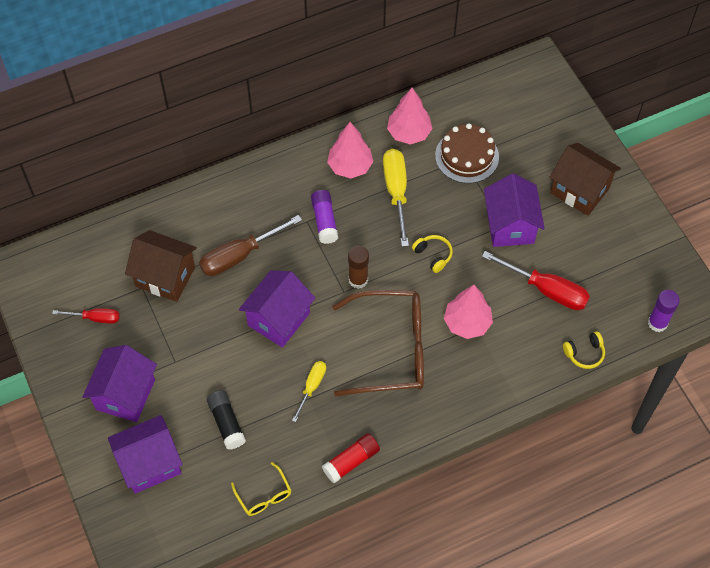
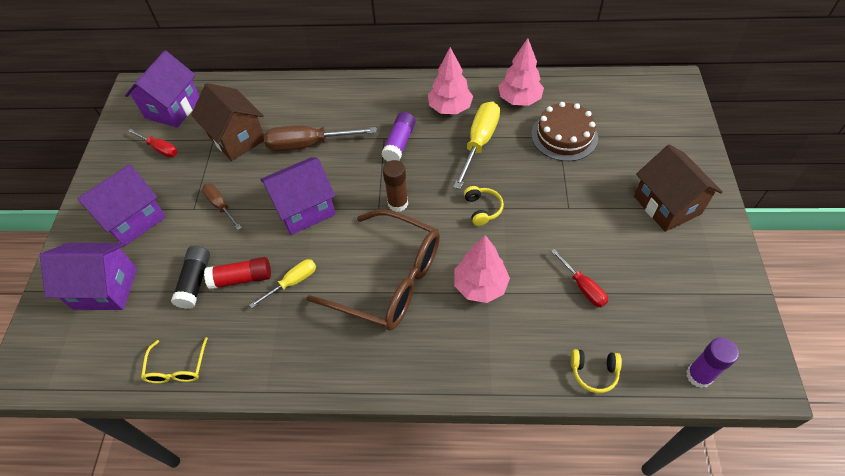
camera: 30 degrees right, 5 degrees down
(198, 348) = (220, 206): none -> brown screwdriver
(351, 461) = (280, 374): red glue stick -> red glue stick (241, 278)
(510, 226) = (575, 211): purple house -> purple house (173, 108)
(546, 290) = (583, 287): red screwdriver -> red screwdriver, size x0.58

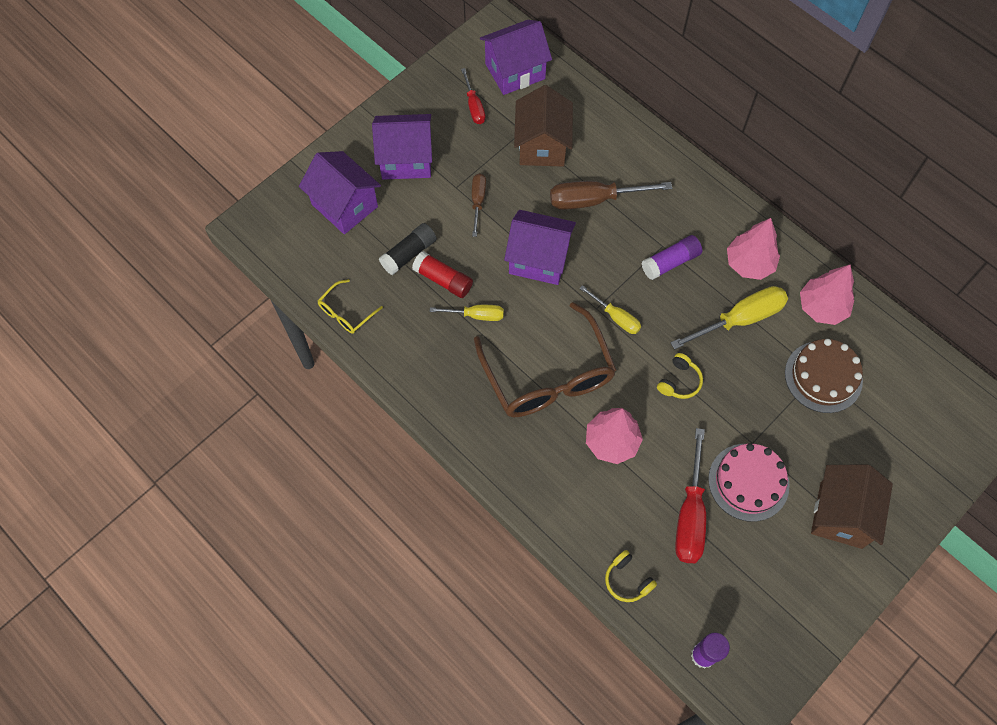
camera: 40 degrees right, 10 degrees up
(308, 144) = (594, 200): brown screwdriver -> brown screwdriver turned 45 degrees counterclockwise
(398, 203) = (616, 317): brown glue stick -> yellow screwdriver
(583, 287) = (690, 514): red screwdriver -> red screwdriver, size x1.73
(593, 233) = (748, 482): none -> pink cake

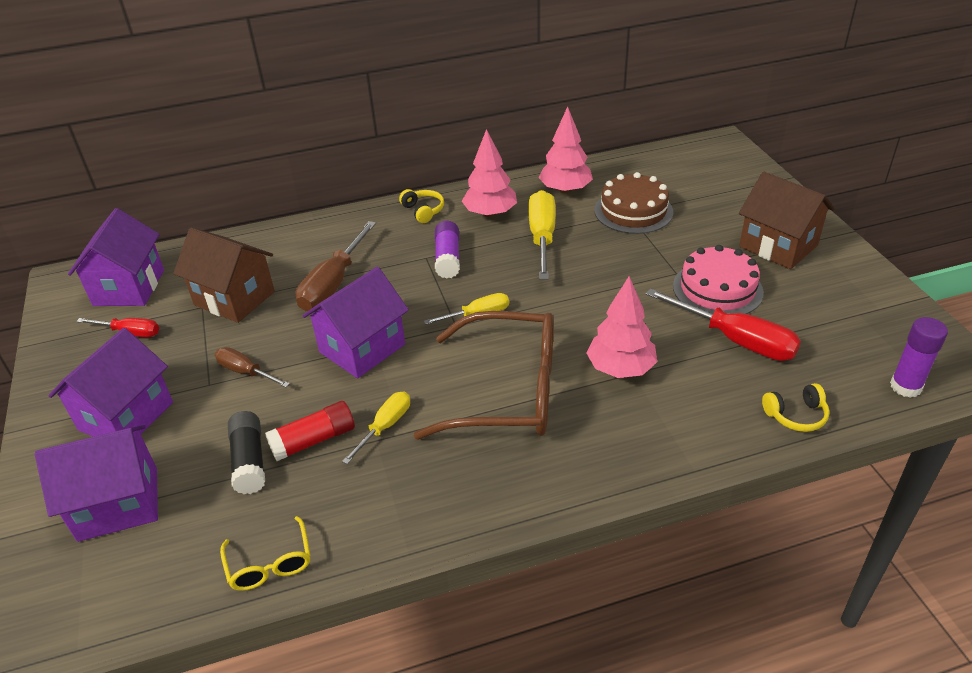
camera: 60 degrees left, 25 degrees down
(679, 381) = (581, 296): yellow headphones -> yellow headphones (423, 211)

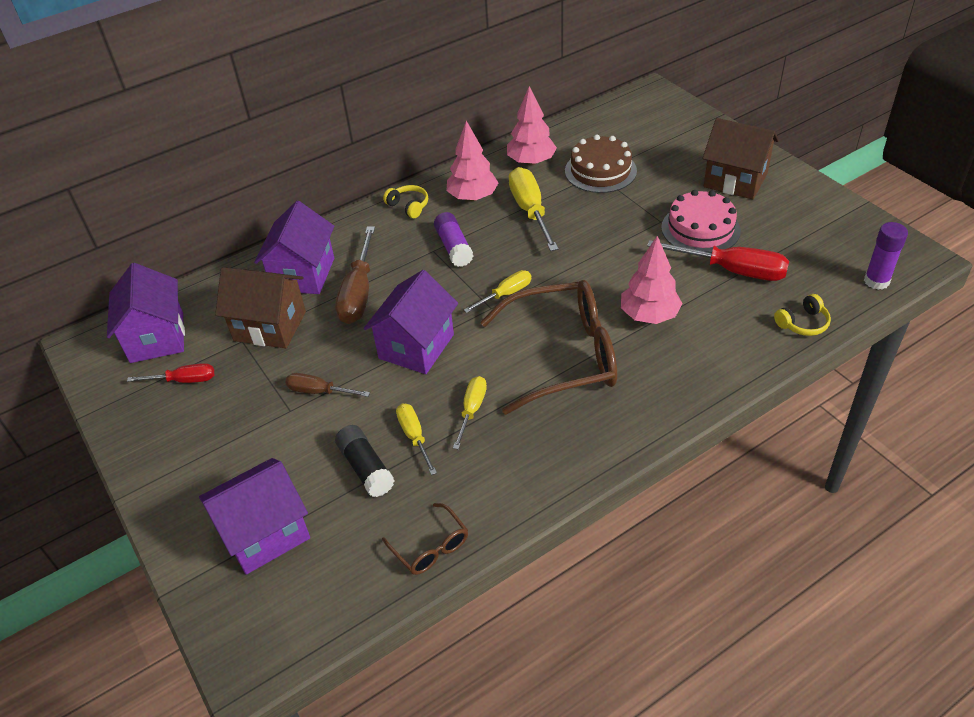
camera: 15 degrees left, 5 degrees up
(126, 416) = (226, 457): purple house -> purple house (303, 274)
(270, 564) = (431, 547): yellow glasses -> brown glasses
(314, 440) = (414, 437): red glue stick -> yellow screwdriver

